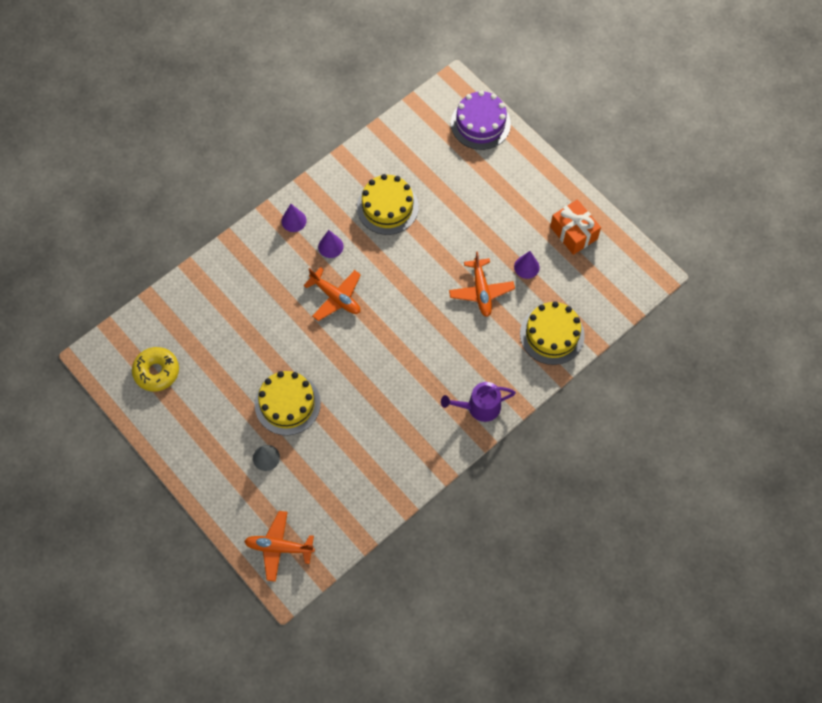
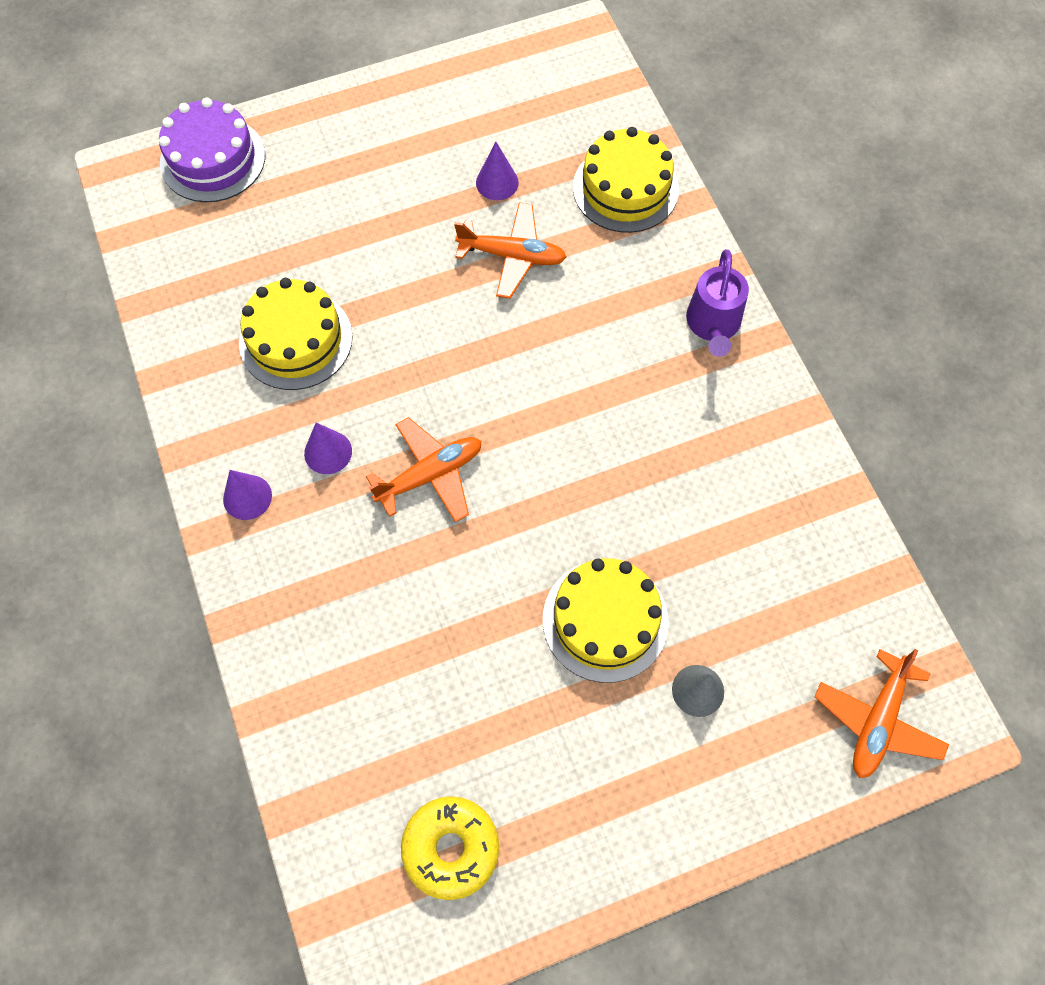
camera: 70 degrees left, 0 degrees up
(573, 233) = (466, 105): orange gift -> none

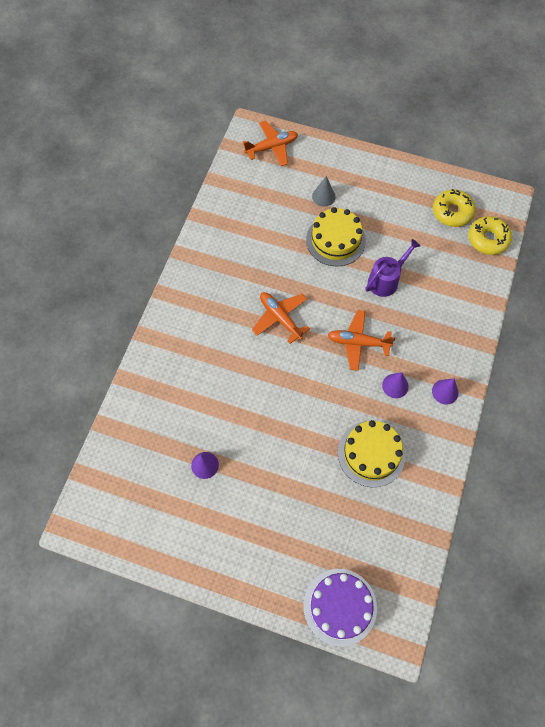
camera: 140 degrees left, 0 degrees up
(347, 839) = (488, 239): none -> yellow donut
(512, 256) = (234, 417): orange plane -> orange plane (280, 318)
(625, 188) = (148, 411): yellow cake -> none
(713, 324) = (180, 316): purple watering can -> purple watering can (386, 280)

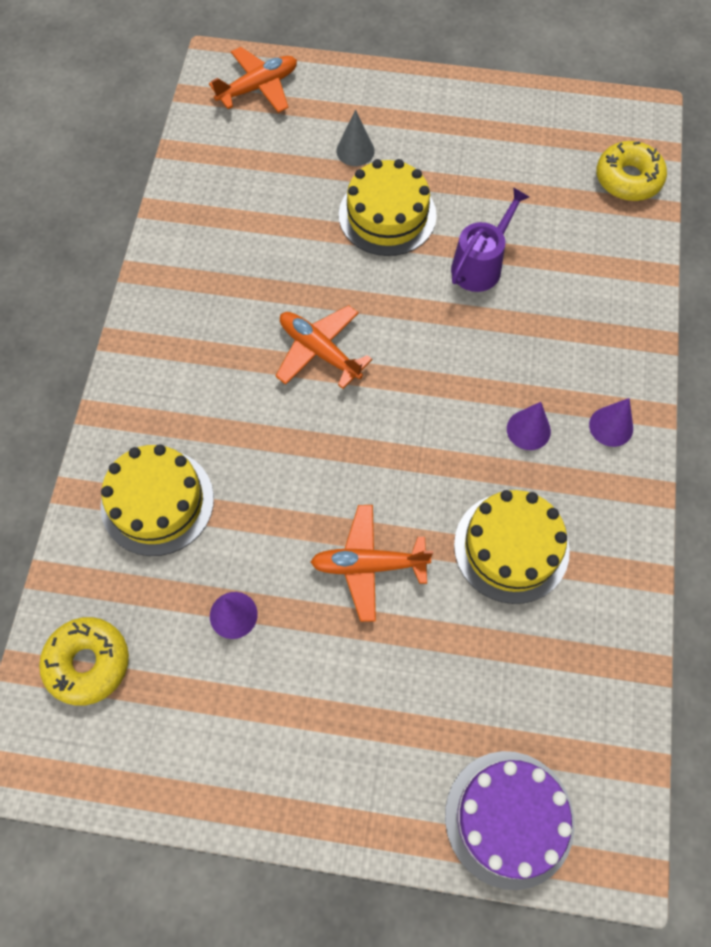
camera: 10 degrees left, 0 degrees up
(172, 392) = (157, 502): none -> yellow cake
(358, 342) = (454, 370): orange plane -> orange plane (369, 565)
(452, 212) = (563, 146): yellow donut -> yellow donut (88, 663)

